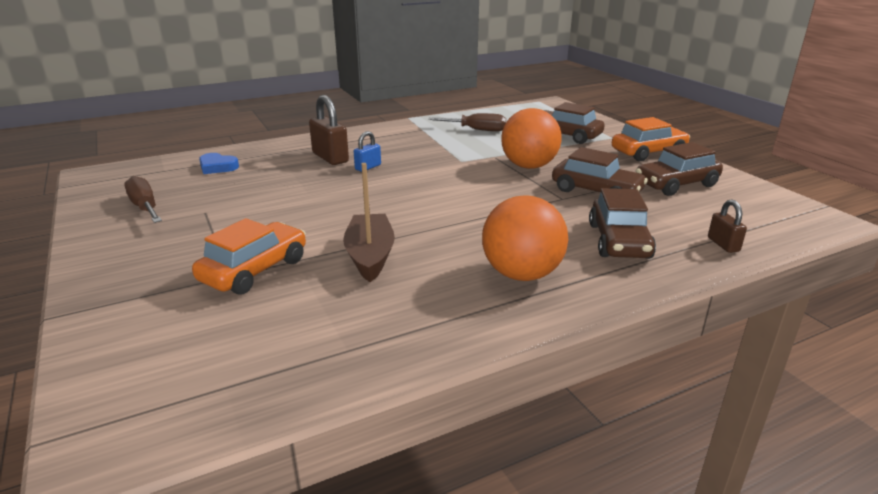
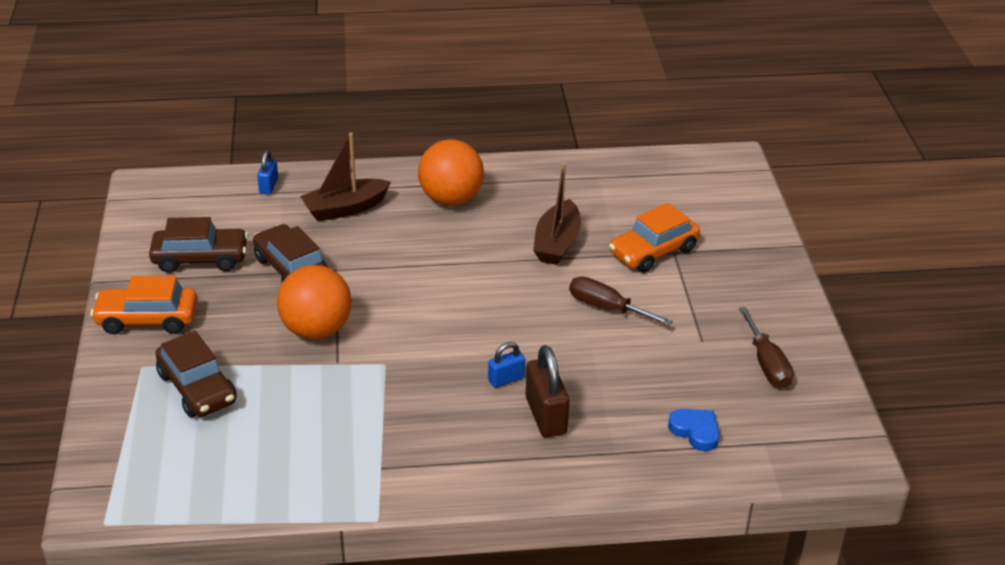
camera: 160 degrees left, 10 degrees up
(476, 130) = (303, 440): brown screwdriver -> brown screwdriver (607, 308)
(618, 241) = (345, 208): brown car -> brown boat
(723, 244) = (269, 186): brown padlock -> blue padlock

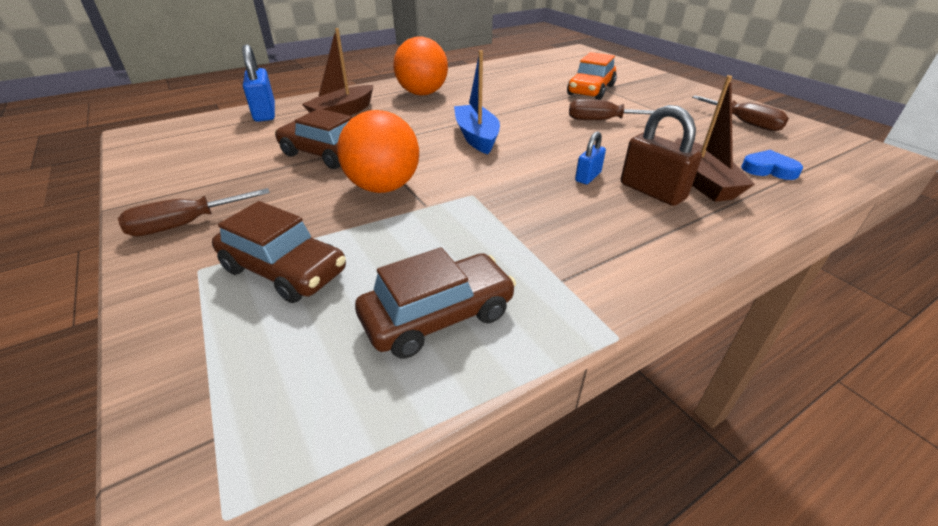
camera: 25 degrees left, 0 degrees up
(147, 319) = (185, 224): orange car -> brown screwdriver
(200, 259) = (225, 166): brown car -> brown car (438, 316)
(269, 186) = (265, 113): blue padlock -> blue padlock, size x1.75
(450, 291) = (476, 137): none -> blue boat
(557, 243) = (523, 99): brown boat -> brown boat (701, 181)

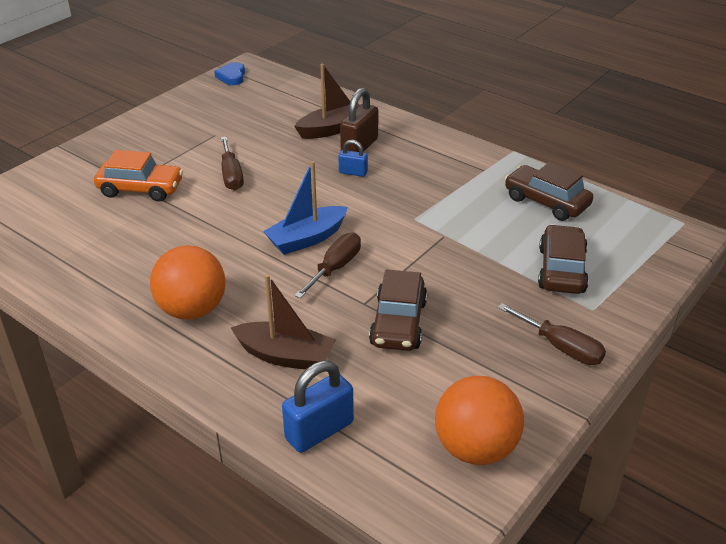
camera: 110 degrees left, 0 degrees up
(383, 187) = (434, 264): orange ball -> orange ball (475, 448)
(744, 123) = (207, 110): brown screwdriver -> brown screwdriver (335, 268)
(768, 169) = (297, 105): blue heart -> blue heart (232, 77)

